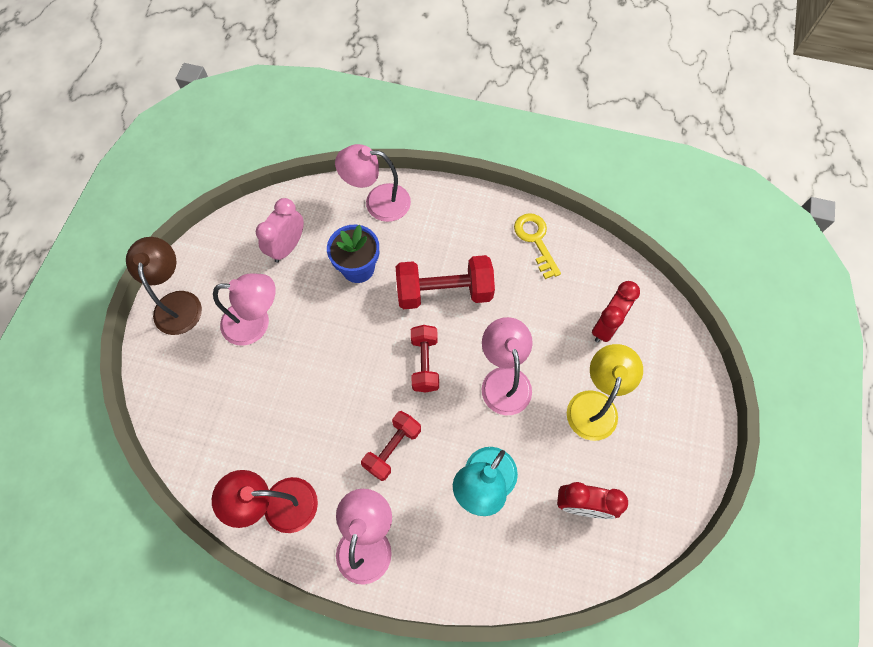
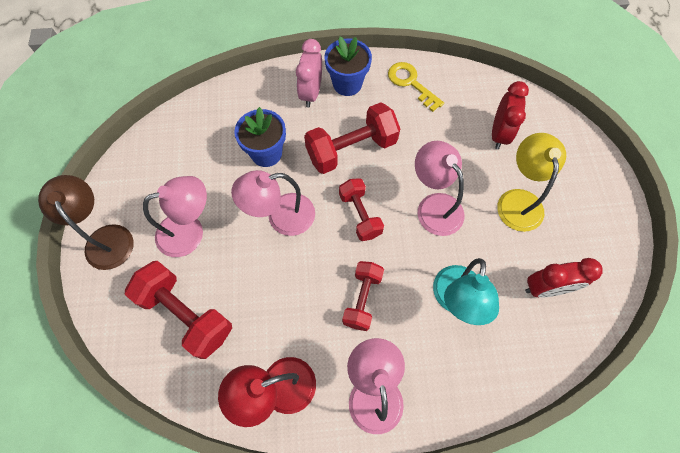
camera: 20 degrees left, 0 degrees up
(223, 402) = (187, 314): none -> red dumbbell
(287, 247) = (194, 155): pink clock -> pink clock (311, 93)
(378, 202) = (261, 92): pink lamp -> pink lamp (281, 217)
(468, 220) = (347, 84): none -> blue flower pot

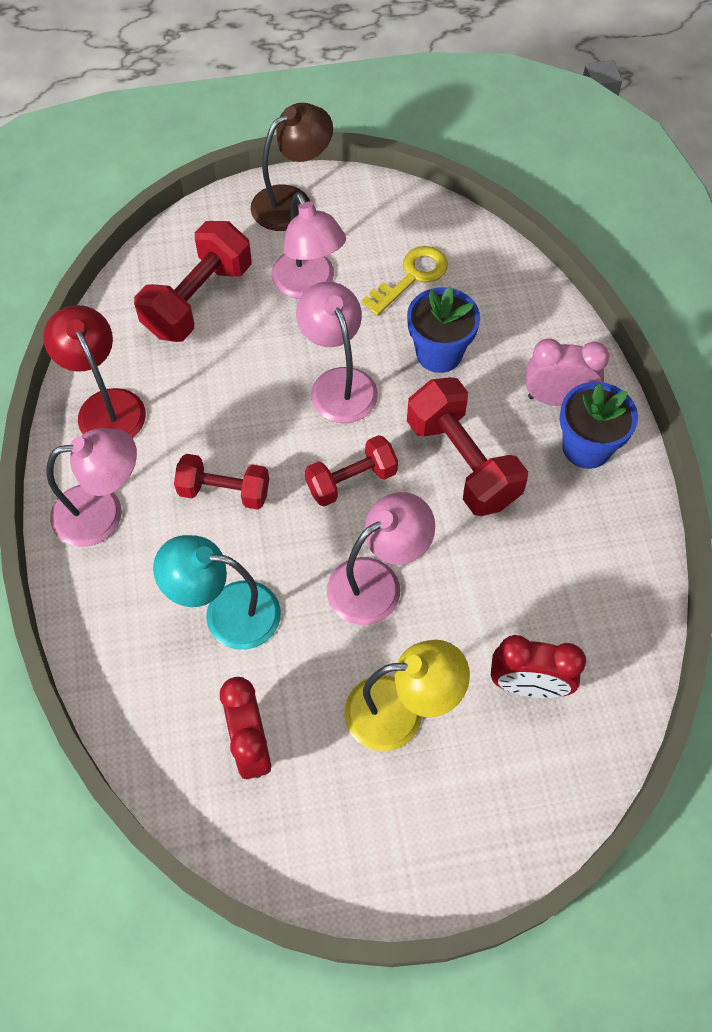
camera: 85 degrees right, 5 degrees down
(411, 83) = (608, 542): yellow key -> yellow key (411, 277)

